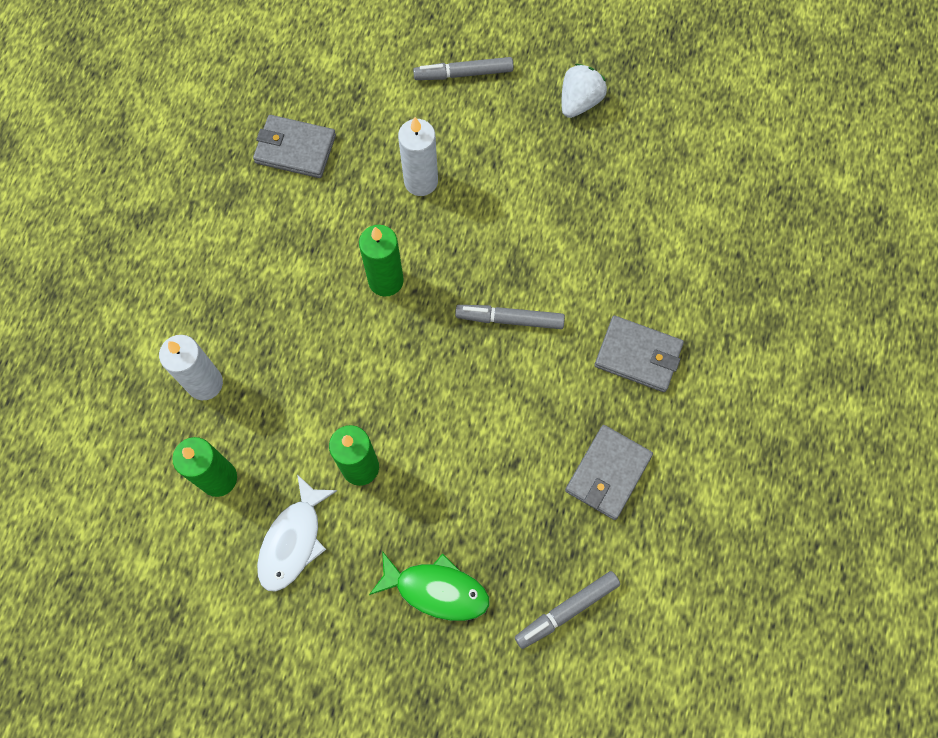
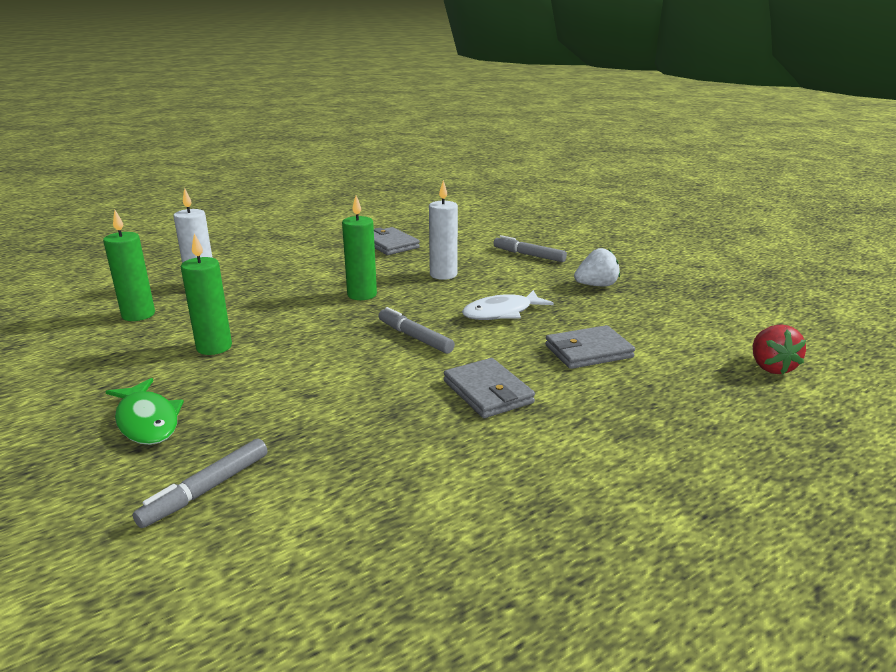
camera: 40 degrees right, 45 degrees down
(293, 541) = (120, 354): white fish -> white fish (501, 313)
(567, 610) = (206, 490): grey marker -> grey marker turned 60 degrees counterclockwise
(608, 473) = (369, 435): grey wallet -> grey wallet (588, 351)
(803, 161) = (771, 367): none -> red strawberry

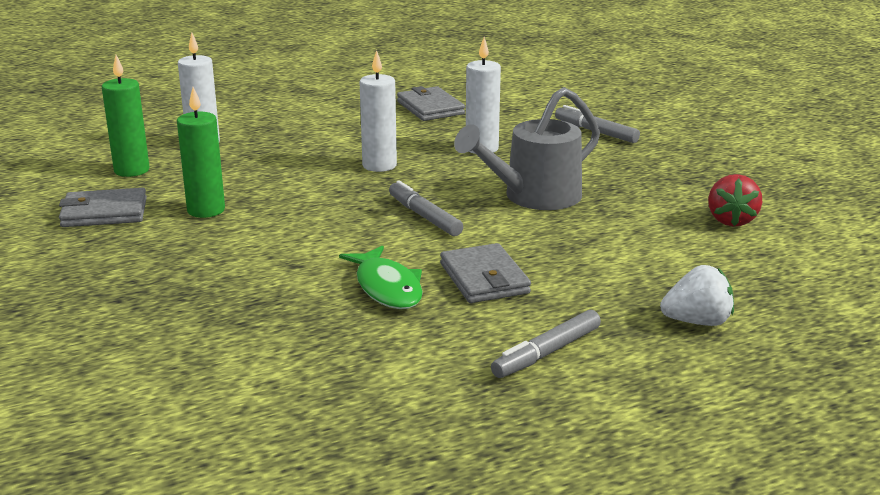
camera: 10 degrees right, 0 degrees up
(147, 421) = (129, 276): green fish -> green fish (387, 288)
(206, 490) = (178, 340): grey marker -> grey marker (547, 353)
(362, 295) = (379, 165): green candle -> white candle
(501, 313) = (533, 197): white fish -> grey watering can
(588, 351) = (616, 246): grey wallet -> grey wallet (104, 213)
(596, 285) = (662, 174): white strawberry -> white strawberry (697, 322)
(771, 367) = (823, 280): red strawberry -> red strawberry (731, 220)

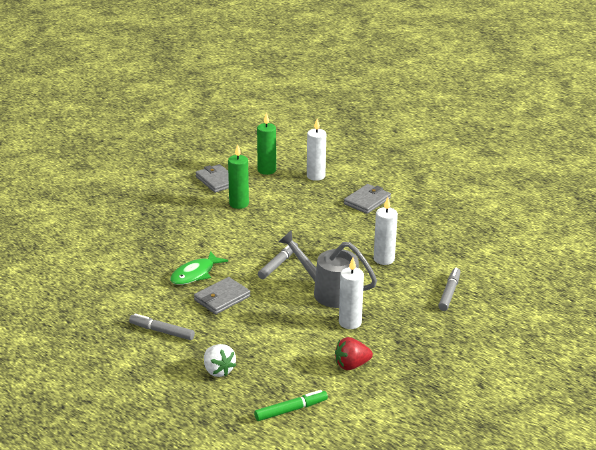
camera: 65 degrees right, 5 degrees up
(379, 165) = (331, 234): white candle -> white candle (350, 322)
(430, 108) = (431, 226): grey wallet -> grey wallet (367, 201)
(827, 284) = (291, 410): none -> green marker

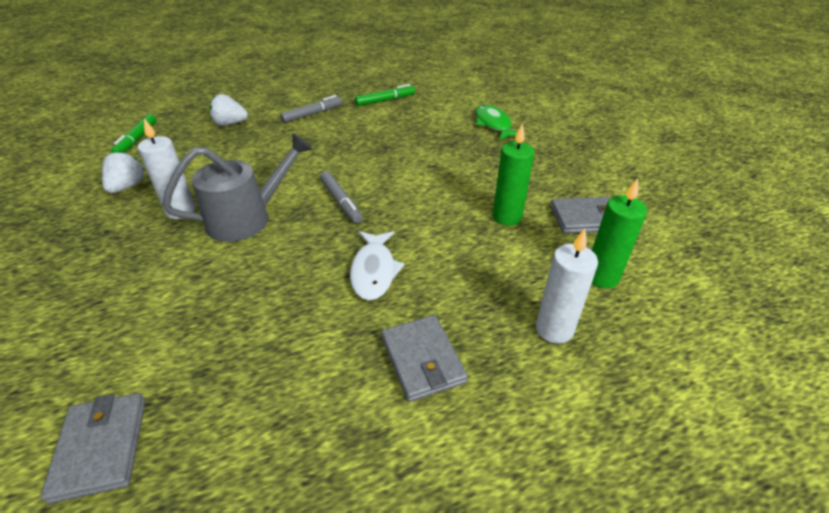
camera: 120 degrees right, 10 degrees up
(102, 302) = (385, 100): none -> green marker
(195, 274) = (379, 148): green fish -> green fish (493, 124)
(222, 298) = (322, 151): grey wallet -> grey wallet (101, 448)
(327, 230) = (374, 271): none -> white fish
(351, 365) = (127, 187): red strawberry -> white strawberry
(384, 259) = (250, 296): white candle -> none
(449, 293) = (102, 325): grey marker -> none

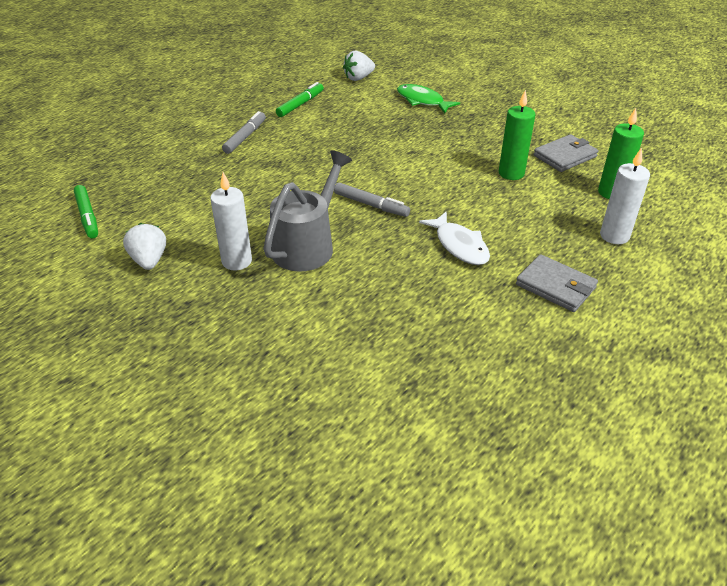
camera: 30 degrees left, 0 degrees up
(101, 448) = (409, 427): grey wallet -> none
(230, 124) = (171, 171): white strawberry -> white strawberry (358, 78)

